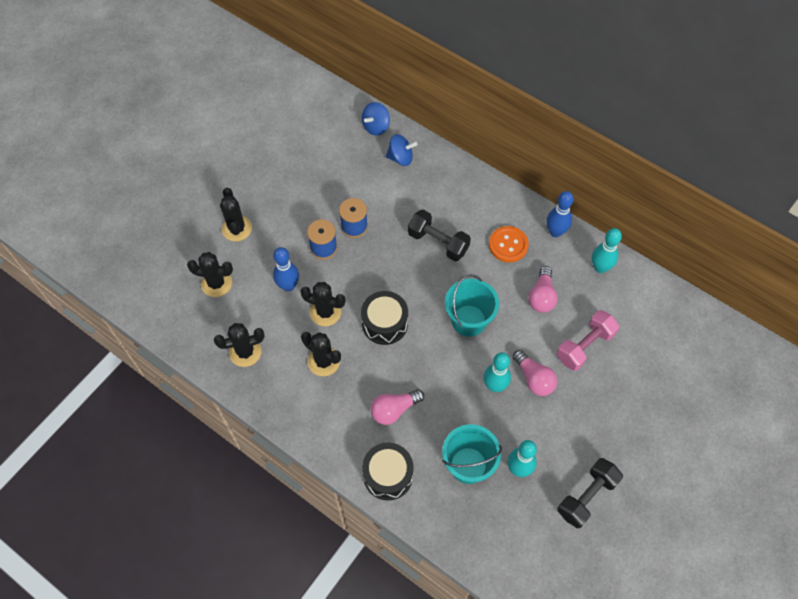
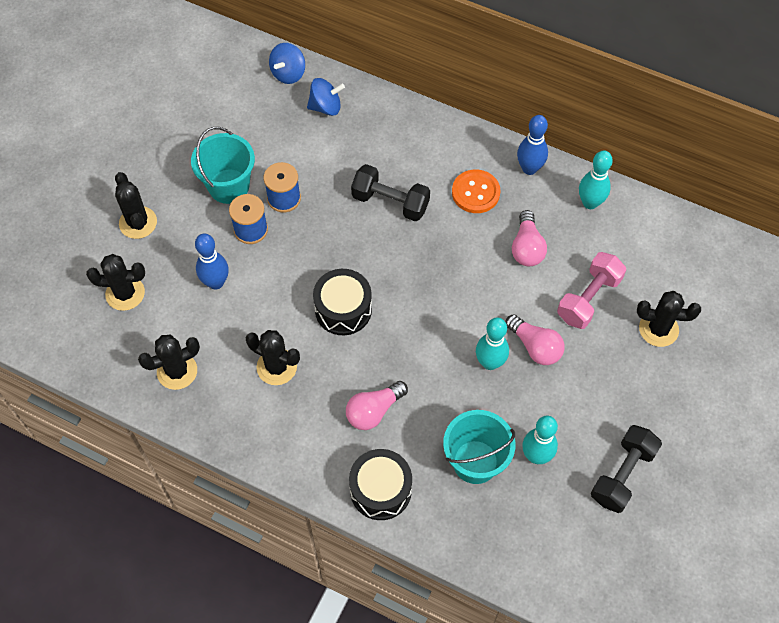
camera: 10 degrees left, 0 degrees up
(325, 312) = (267, 307): black cactus -> black cactus (658, 329)
(468, 320) = (444, 290): turquoise bucket -> turquoise bucket (229, 186)

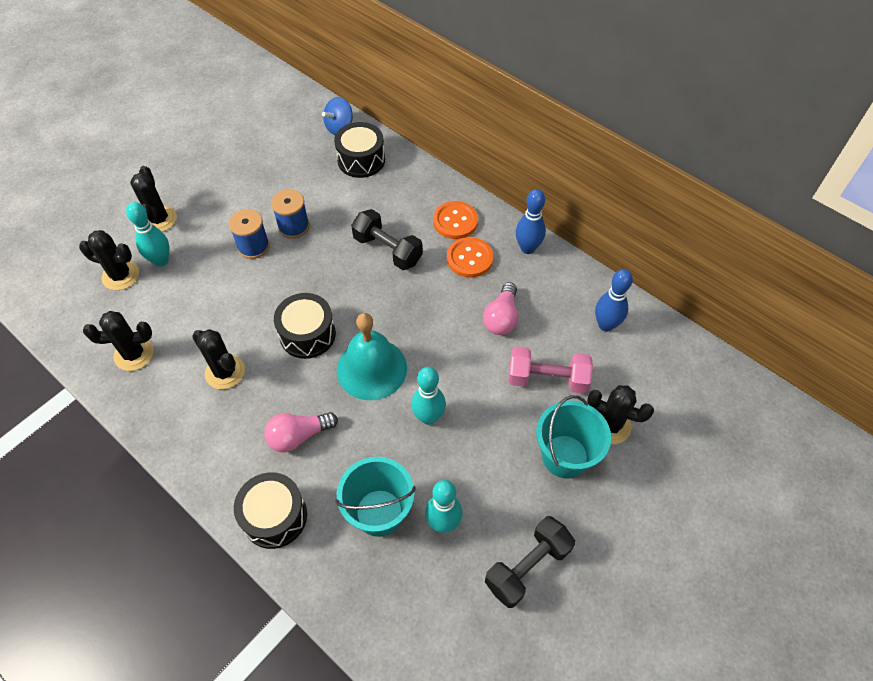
camera: 15 degrees right, 5 degrees down
(216, 282) = (203, 284): blue bowling pin -> blue bowling pin (606, 325)
(229, 186) = (250, 206): turquoise bucket -> turquoise bucket (565, 456)
(326, 107) = (361, 160): blue spinning top -> black drum
(419, 329) = (371, 369): none -> turquoise bell
(448, 155) = (455, 221): none -> orange button
(535, 346) = (479, 412): pink light bulb -> none
(588, 298) = (547, 379): pink dumbbell -> pink dumbbell turned 45 degrees clockwise
(590, 203) = (576, 291): turquoise bowling pin -> turquoise bowling pin (161, 261)

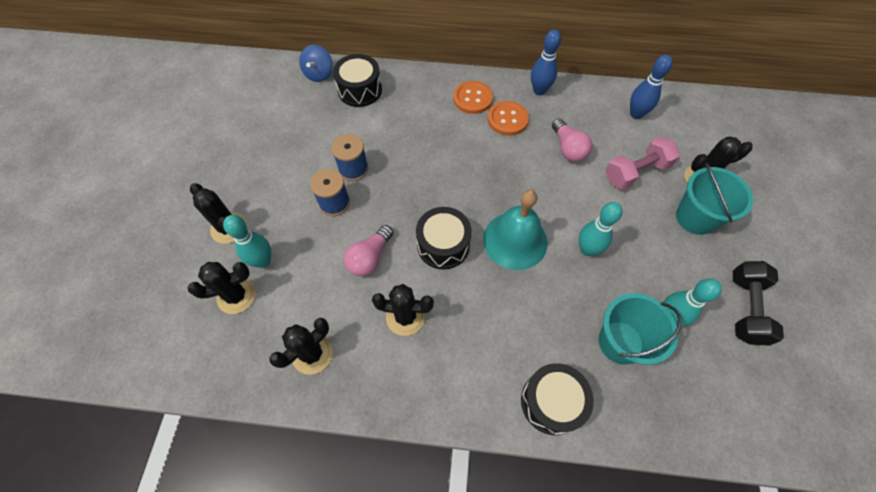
camera: 35 degrees left, 5 degrees up
(299, 436) = (510, 327): pink light bulb -> pink light bulb (370, 257)
(387, 250) = (443, 146): black dumbbell -> none

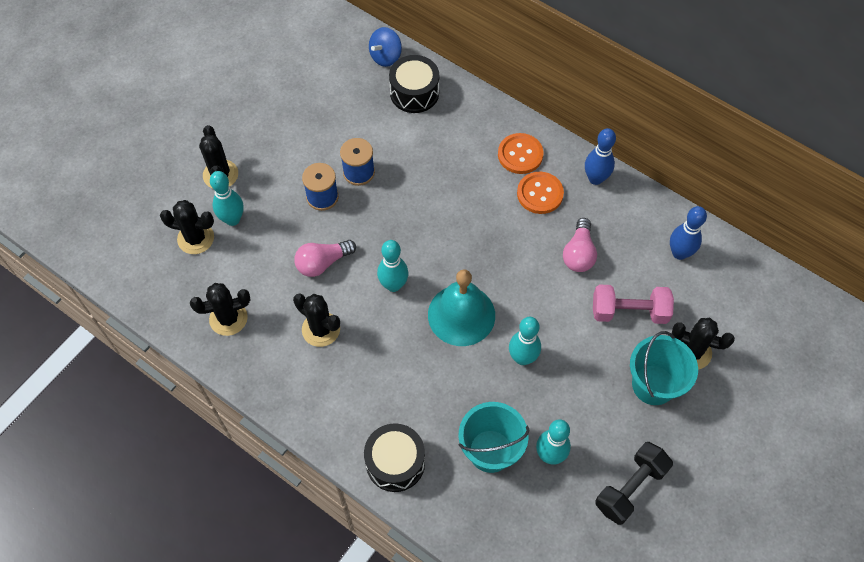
camera: 30 degrees right, 0 degrees up
(443, 245) = (393, 285): black drum -> turquoise bowling pin

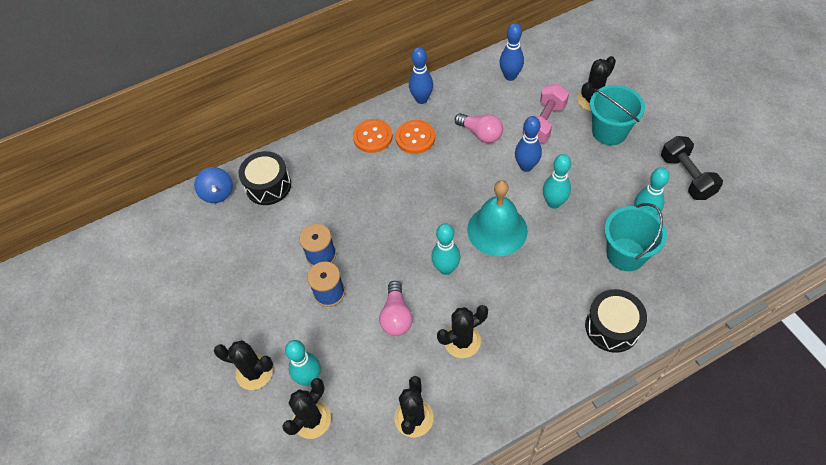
camera: 60 degrees left, 5 degrees down
(557, 314) = (526, 166): none -> blue bowling pin

